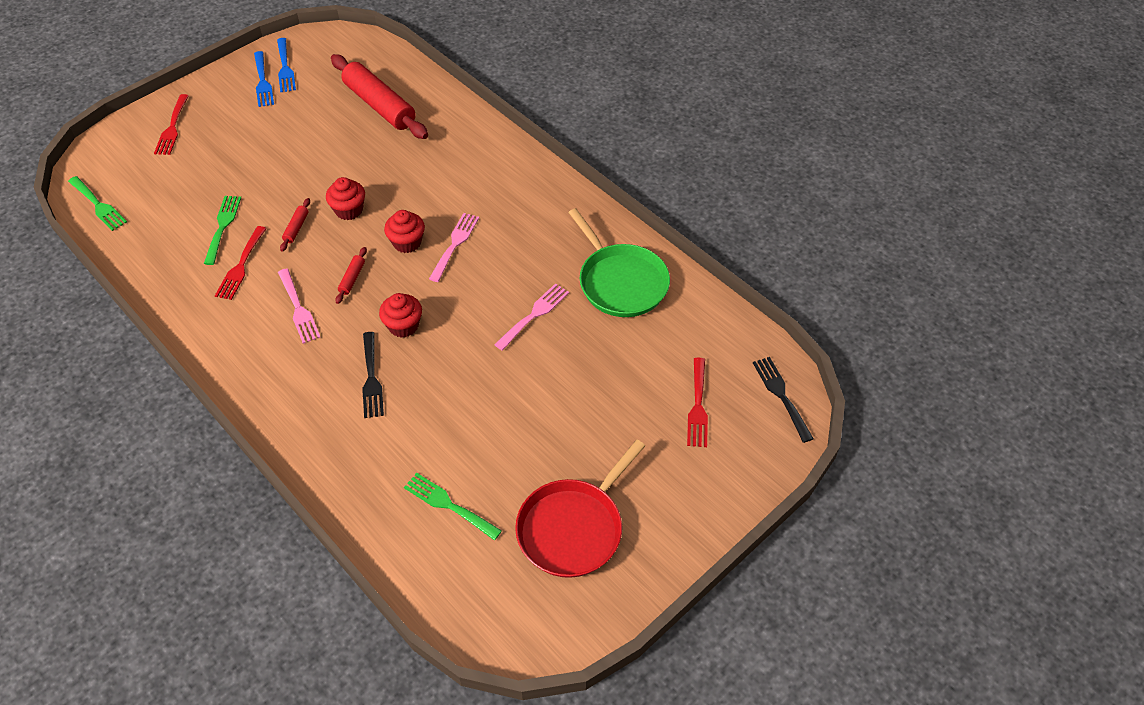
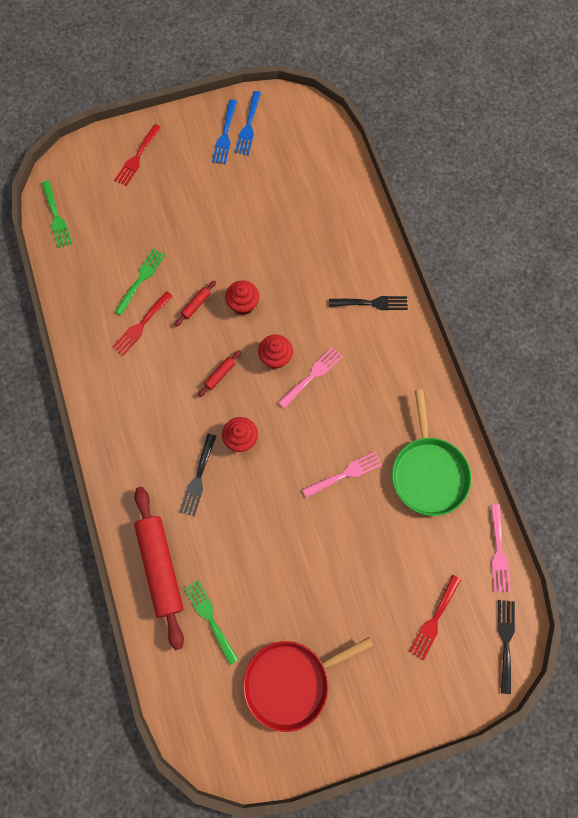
camera: 25 degrees right, 20 degrees up
(298, 309) = (169, 387): pink fork -> pink fork (498, 552)
(379, 105) = (310, 200): red rolling pin -> red rolling pin (160, 567)
(487, 165) = (372, 303): none -> black fork

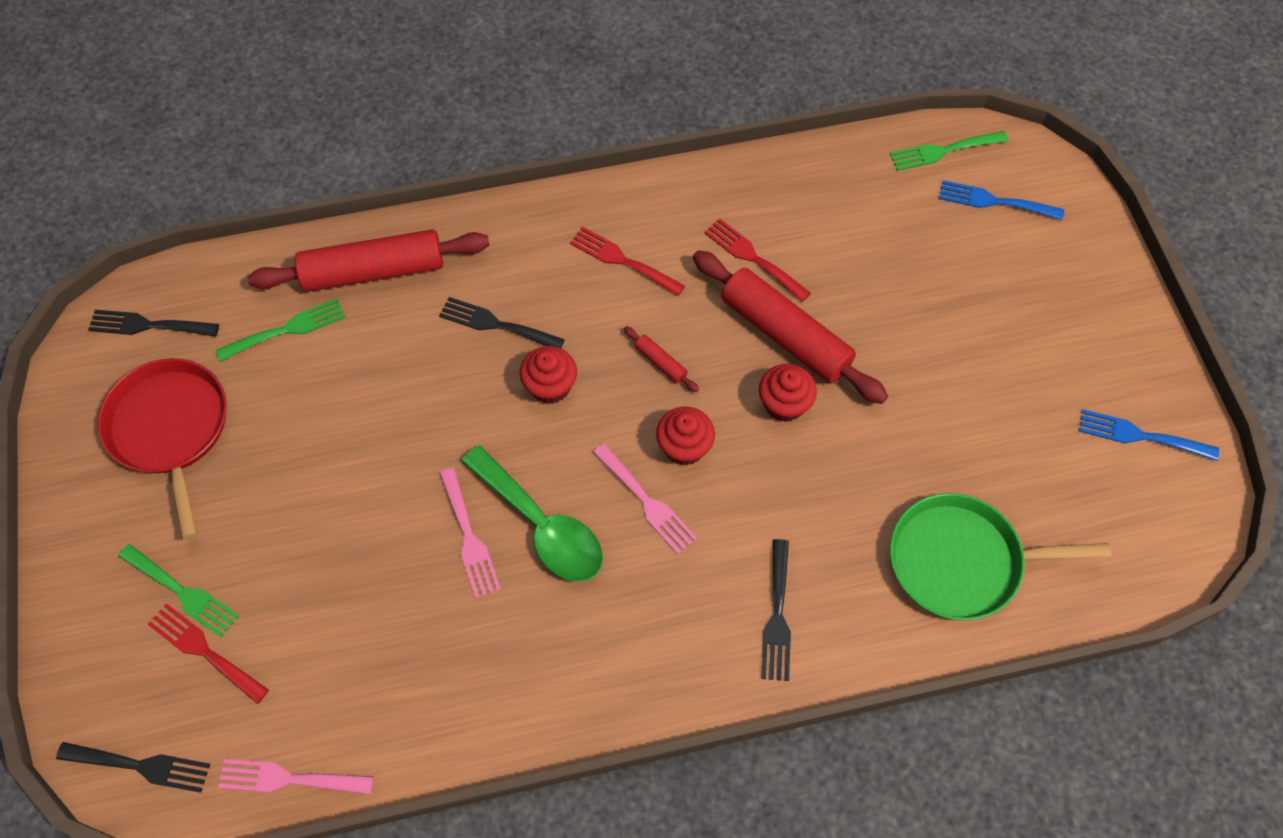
camera: 95 degrees right, 10 degrees down
(137, 157) = (1060, 261): red fork -> red fork (622, 260)
(141, 279) = (834, 260): green fork -> green fork (182, 592)
(196, 305) = (785, 335): red rolling pin -> red rolling pin, size x2.43
(212, 721) = (148, 325): none -> black fork
(225, 135) = (1117, 396): blue fork -> blue fork (994, 201)
(333, 433) = (541, 526): none -> green spoon
(428, 472) = (450, 675): green pan -> green pan (962, 561)

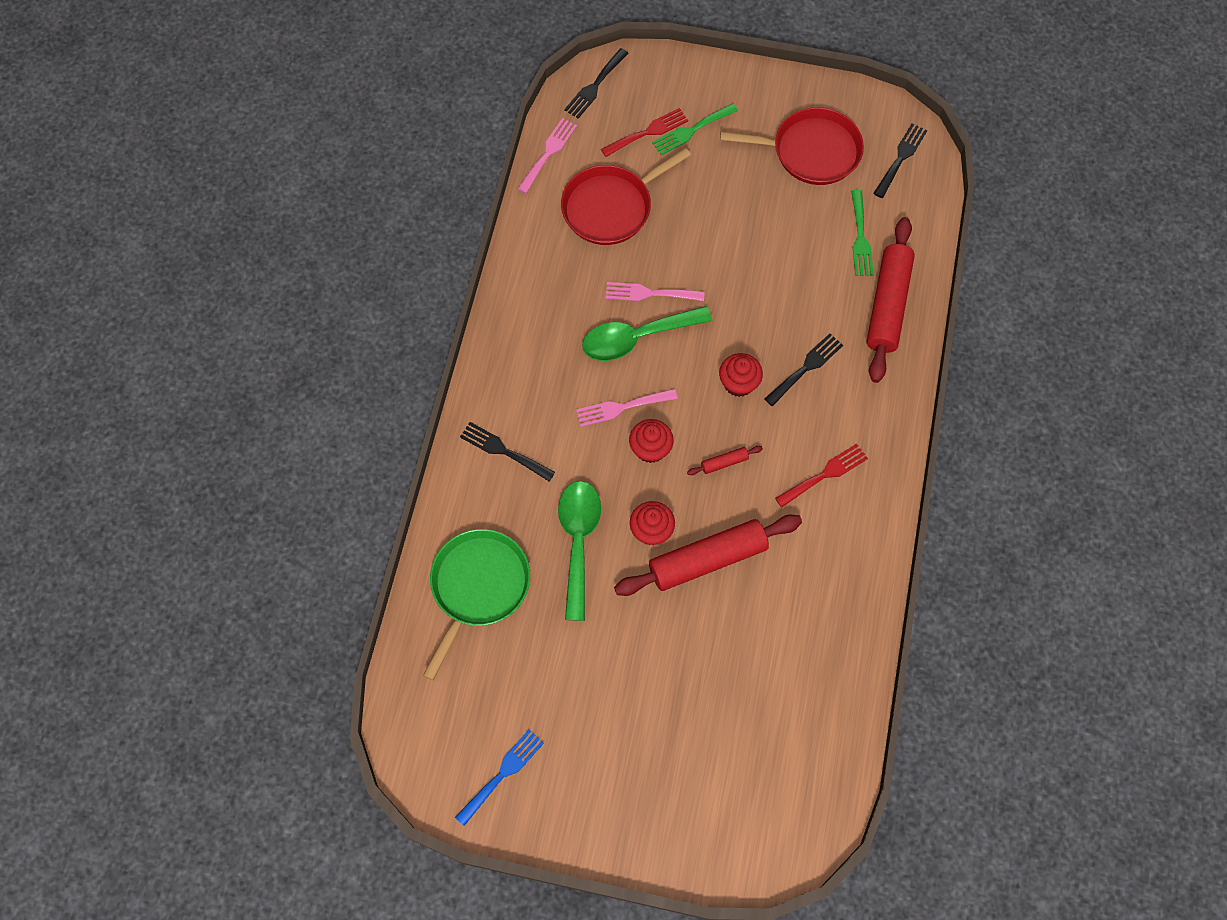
camera: 115 degrees right, 5 degrees up
(352, 646) = (611, 207): none -> red pan
(753, 258) = (786, 569): red fork -> none
(842, 475) = (578, 541): none -> green spoon
(943, 151) = (826, 779): green fork -> none
(994, 201) = (757, 792): blue fork -> none

